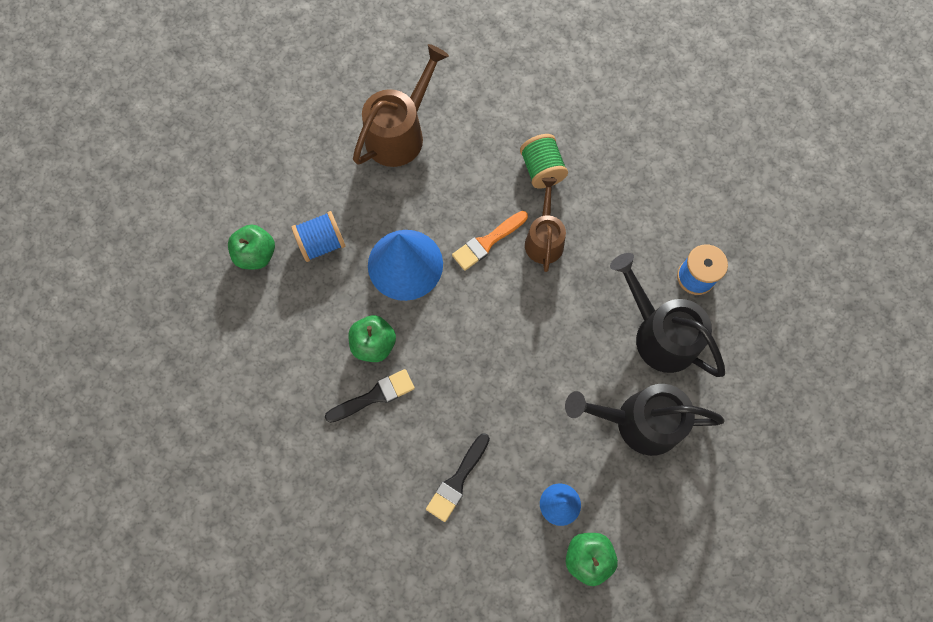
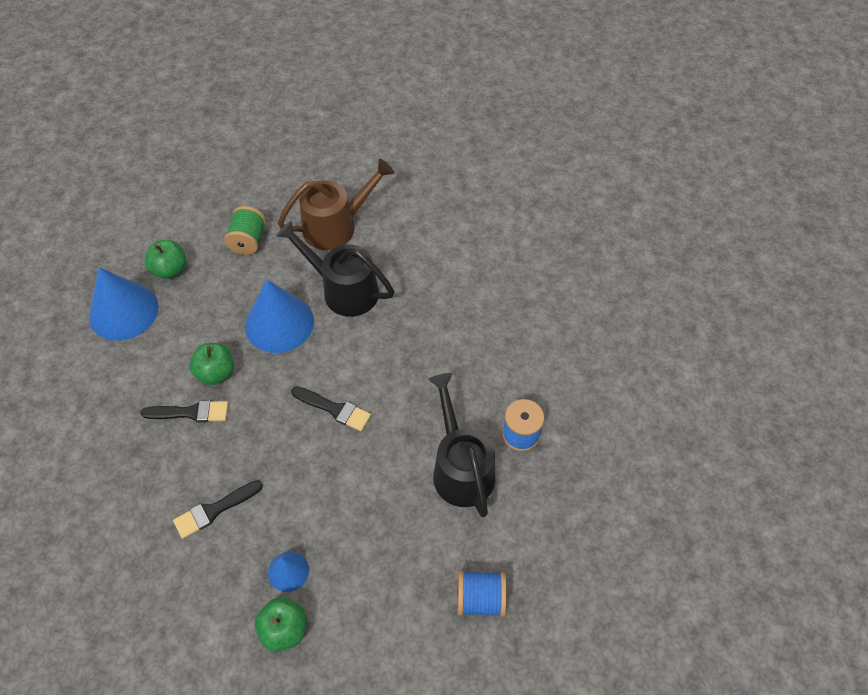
camera: 25 degrees right, 15 degrees down
(237, 321) = (123, 311): none -> blue cone
(322, 243) = (224, 281): blue spool -> blue spool (480, 599)
(487, 242) = (356, 333): orange brush -> none
(511, 329) = (334, 409): none -> black brush
(542, 170) = (435, 296): green spool -> green spool (248, 241)
(544, 238) = (405, 350): brown watering can -> none
(638, 422) = (398, 533): black watering can -> black watering can (343, 290)

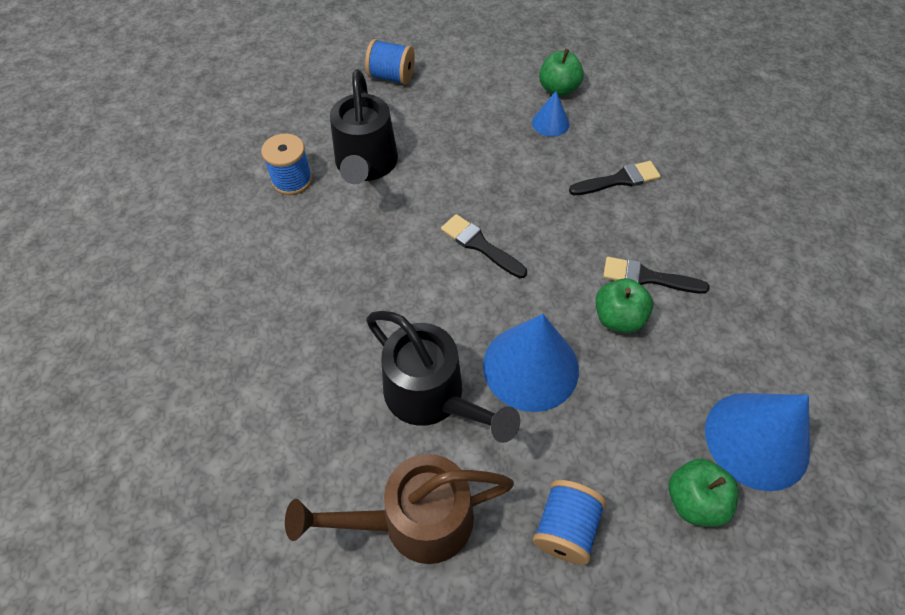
camera: 165 degrees left, 0 degrees up
(248, 241) = (565, 528): green spool -> blue spool

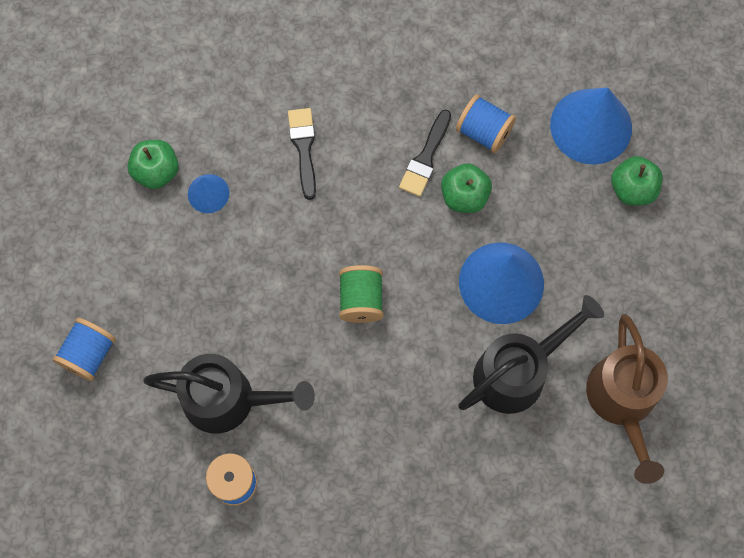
camera: 80 degrees left, 15 degrees up
(480, 245) = (361, 300): black brush -> green spool
(565, 528) = (641, 289): blue spool -> blue spool (483, 132)

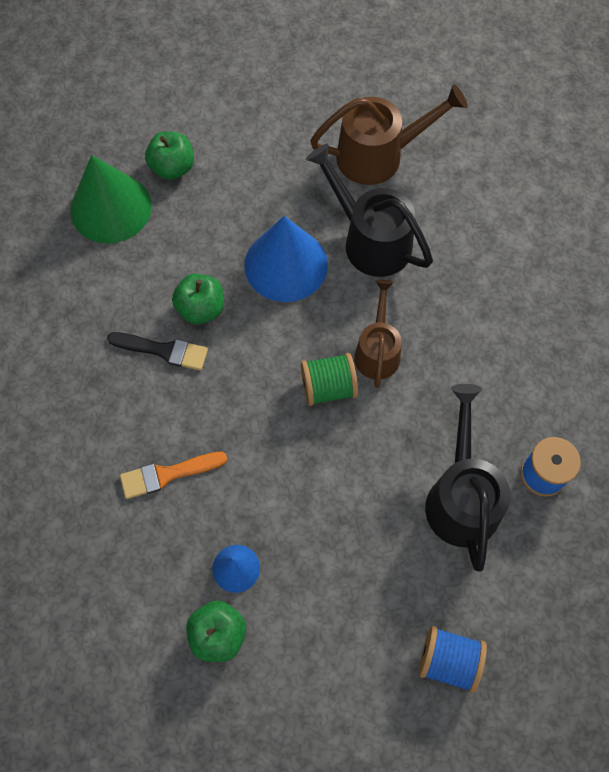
camera: 100 degrees left, 5 degrees down
(303, 148) = (167, 474): black brush -> orange brush
(391, 353) = (377, 350): none -> brown watering can
(483, 132) = (128, 301): blue spool -> none
(591, 126) = (111, 208): blue cone -> green cone

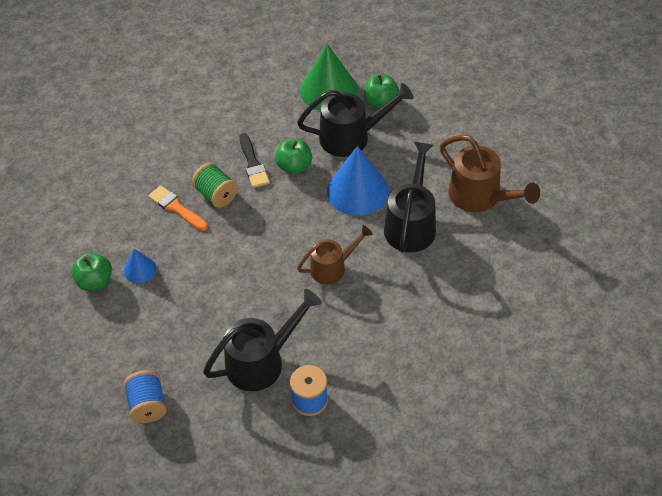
camera: 60 degrees right, 15 degrees down
(202, 225) = (352, 137): none -> black watering can
(328, 387) = (288, 255): green spool -> green spool (216, 195)

